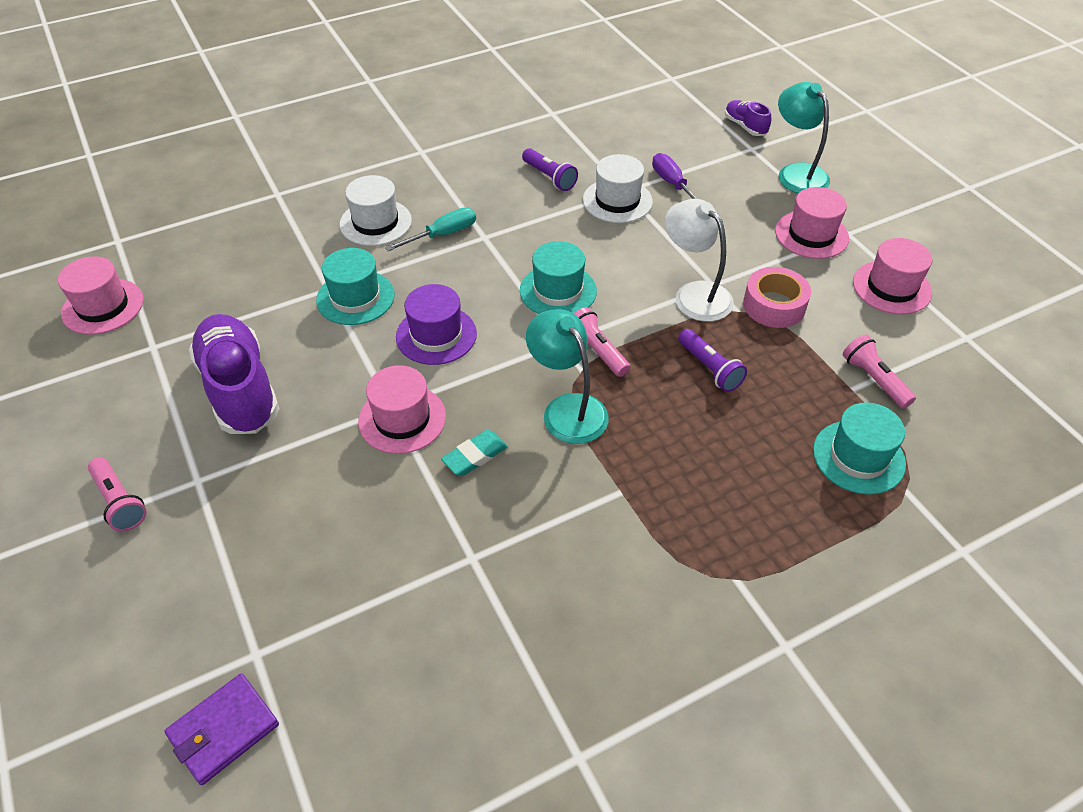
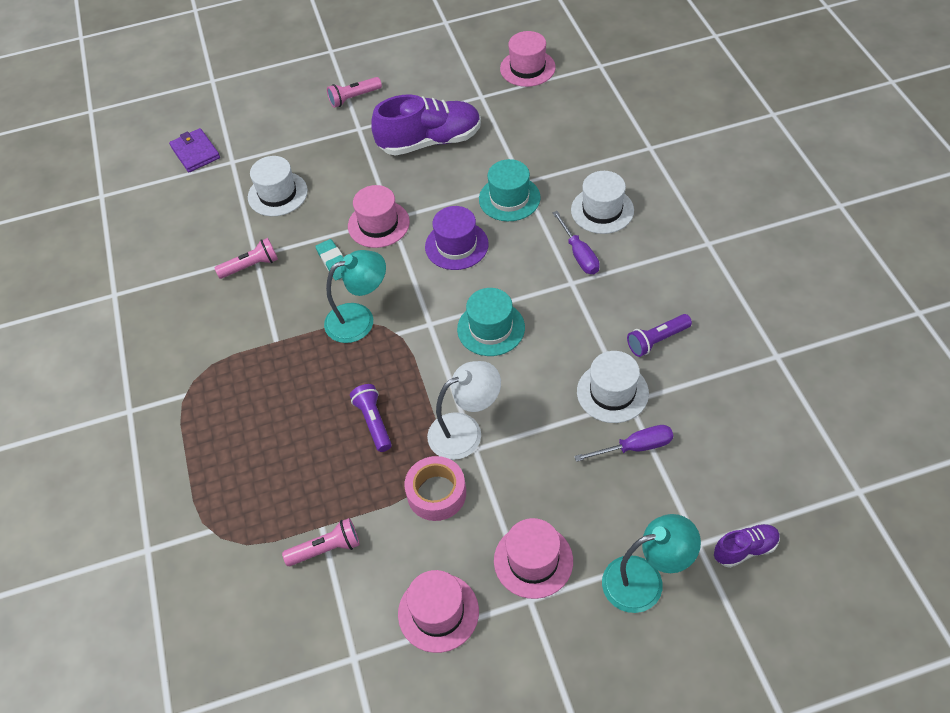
camera: 105 degrees right, 5 degrees up
(339, 560) = (277, 194): none -> white hat
(443, 234) = (579, 254): turquoise screwdriver -> purple screwdriver
(597, 350) = (414, 346): pink flashlight -> pink flashlight (251, 266)
(709, 368) = (374, 422): purple flashlight -> purple flashlight turned 90 degrees clockwise
(858, 457) = (252, 506): turquoise hat -> none

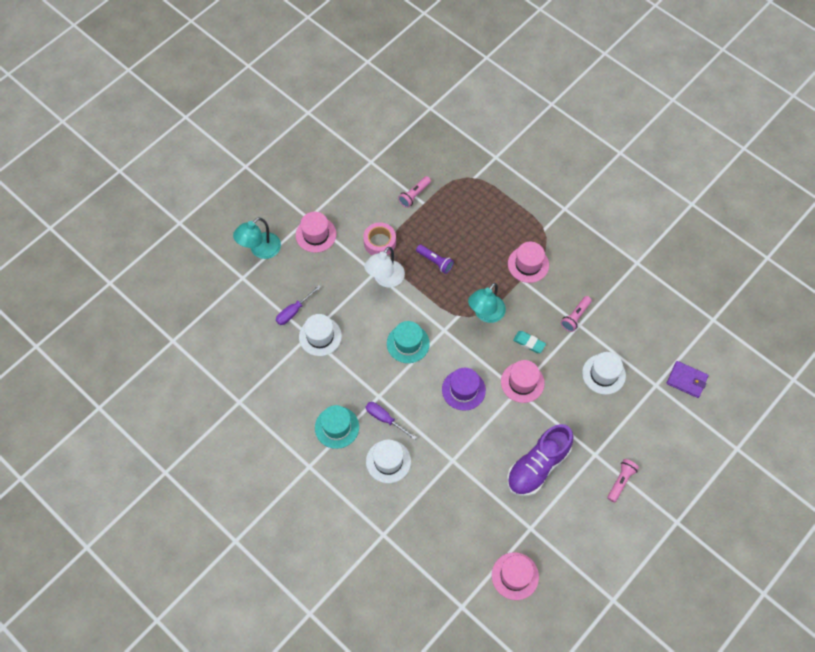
camera: 145 degrees right, 10 degrees up
(438, 612) = (346, 194): pink hat -> pink hat (528, 264)
(509, 198) = (453, 442): turquoise hat -> turquoise hat (337, 427)
(657, 340) = (310, 380): purple flashlight -> none
(745, 549) = (219, 285): purple shoe -> none

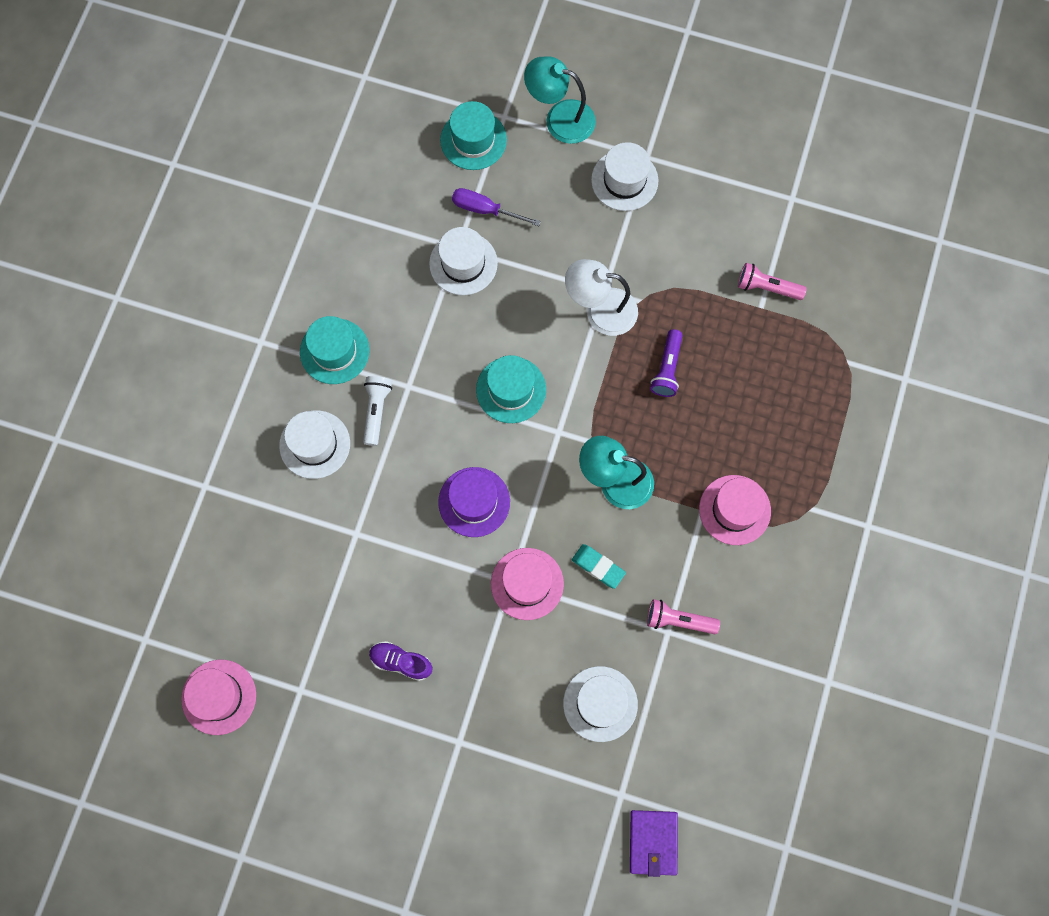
camera: 65 degrees right, 10 degrees up
(247, 299) = (473, 140): none -> turquoise hat
(316, 234) = (624, 180): pink hat -> white hat
(380, 242) = (658, 275): pink tape -> none
(385, 419) = (376, 411): purple screwdriver -> white flashlight
(529, 343) = (598, 567): turquoise eraser -> turquoise eraser turned 60 degrees counterclockwise
(537, 466) = (401, 662): purple shoe -> purple shoe, size x0.49
(621, 481) = (432, 799): pink flashlight -> none

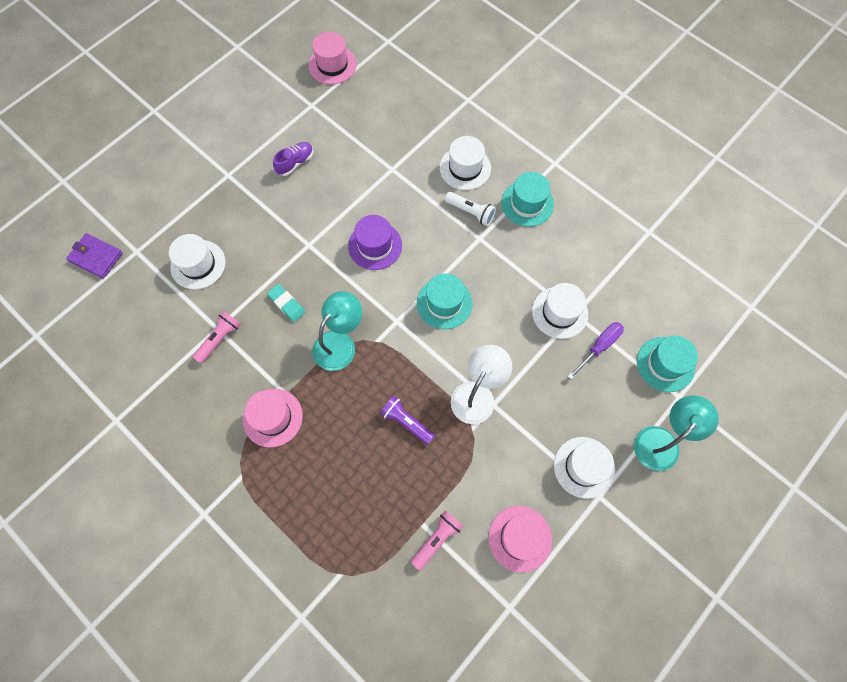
camera: 115 degrees right, 5 degrees down
(527, 583) = (301, 254): pink hat -> pink hat (520, 538)
(598, 567) = (286, 304): turquoise eraser -> turquoise eraser turned 75 degrees clockwise

